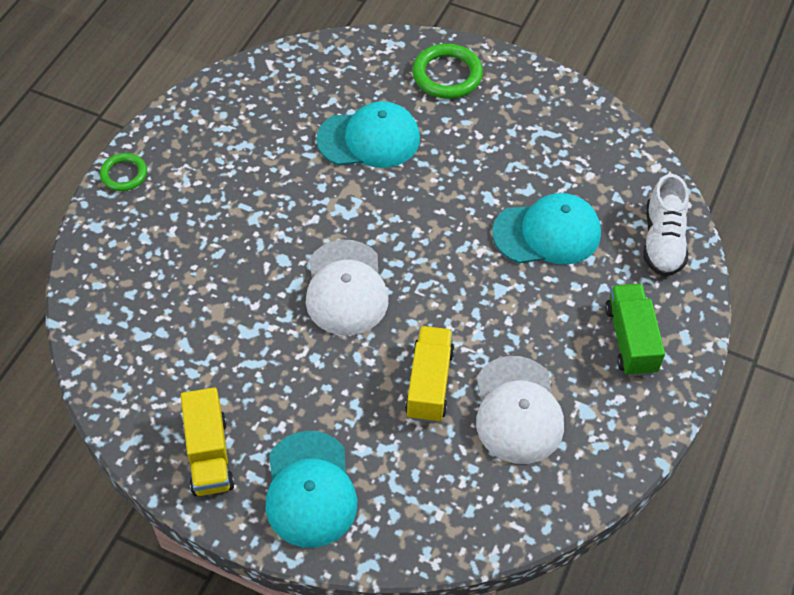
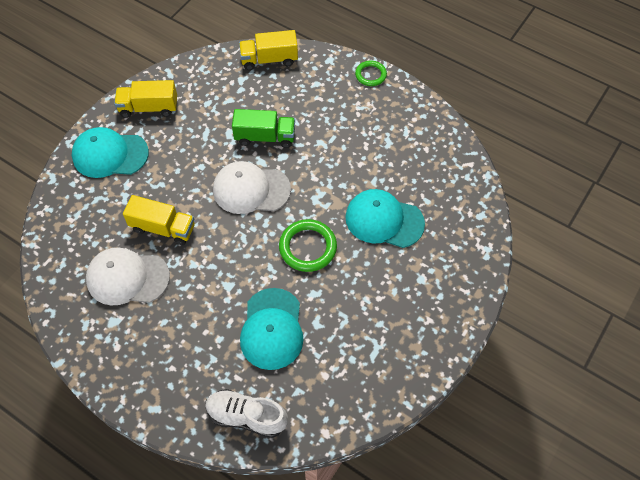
camera: 100 degrees right, 5 degrees up
(97, 303) = (269, 59): none -> yellow truck
(369, 139) = (384, 220): turquoise cap -> turquoise cap turned 105 degrees clockwise
(447, 75) = (447, 285): green ring -> green ring (308, 247)
(630, 340) = (162, 367): green truck -> green truck (265, 137)

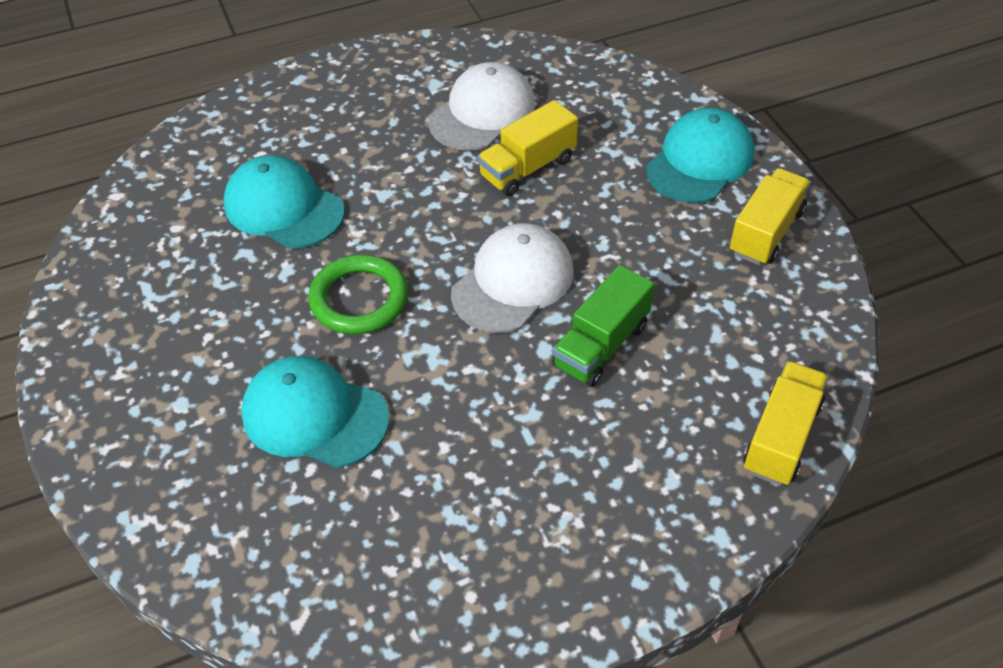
camera: 125 degrees right, 10 degrees down
(246, 416) = (209, 141): white shoe -> none
(370, 75) = (633, 588): green ring -> none
(384, 220) = (314, 415): turquoise cap -> turquoise cap turned 120 degrees counterclockwise

